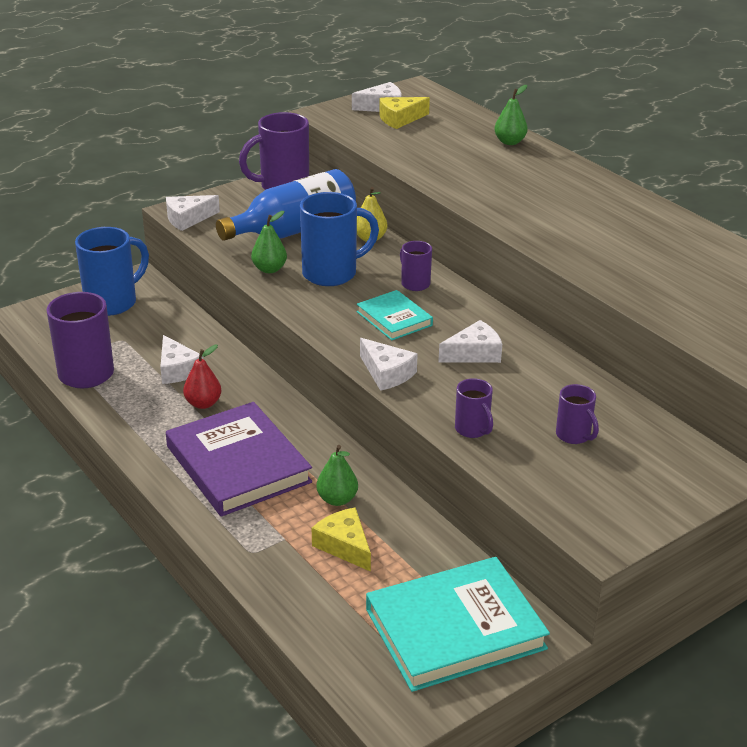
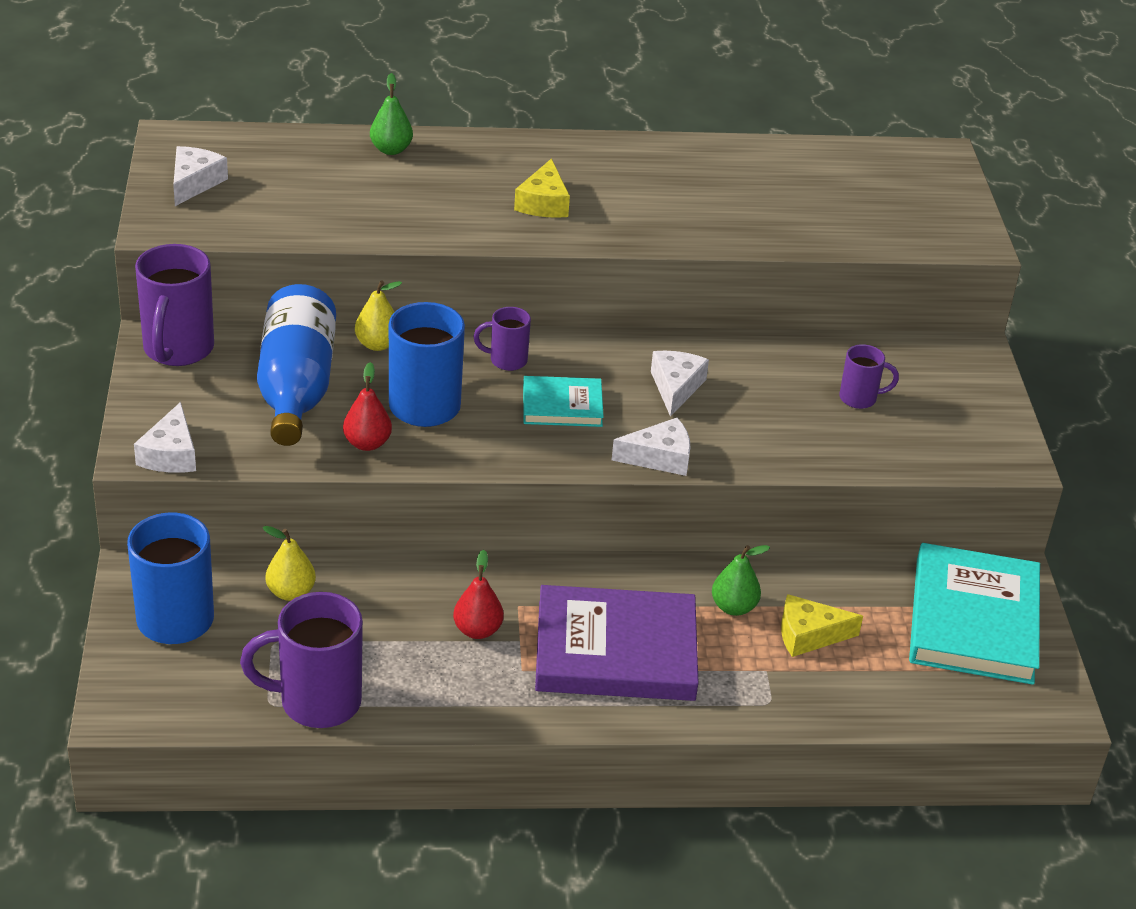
camera: 60 degrees left, 5 degrees up
(170, 328) = (291, 592): none -> yellow pear
(177, 370) = (388, 622): white cheese -> none
(269, 269) = (367, 443): green pear -> red pear
(400, 119) = (244, 187): yellow cheese -> yellow cheese (543, 203)
(472, 430) = (801, 450): purple mug -> none

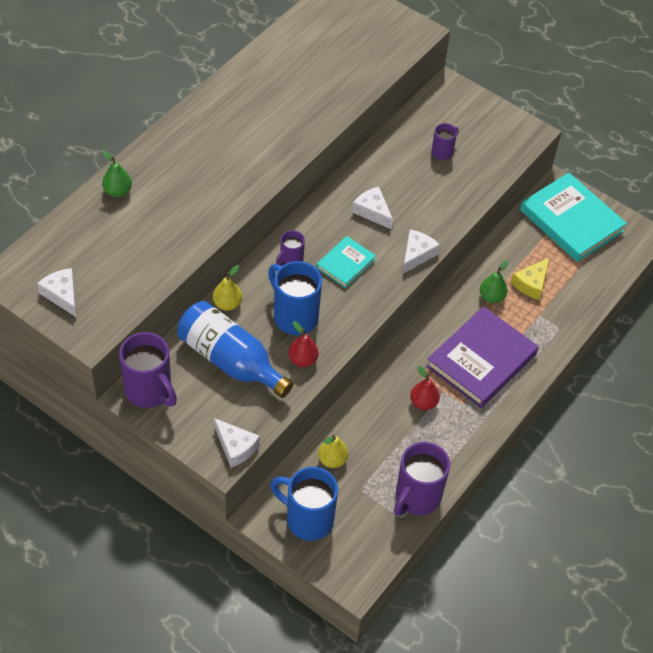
camera: 50 degrees left, 15 degrees up
(543, 203) = (230, 163): yellow cheese -> none

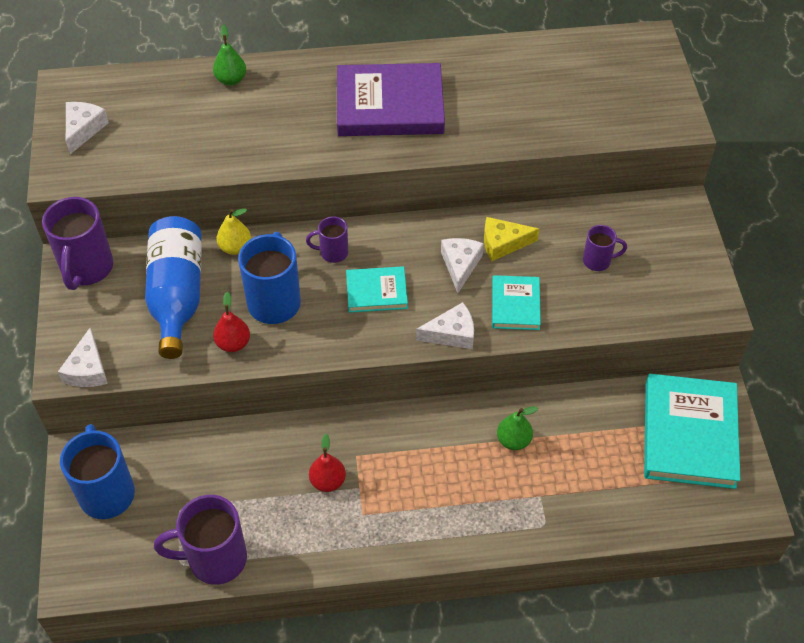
camera: 50 degrees right, 0 degrees up
(332, 460) = (189, 461): yellow pear -> none
(430, 211) = (515, 305): none -> turquoise book
(481, 360) = (429, 489): purple book -> purple book (390, 105)
(531, 283) = (569, 460): yellow cheese -> yellow cheese (503, 243)

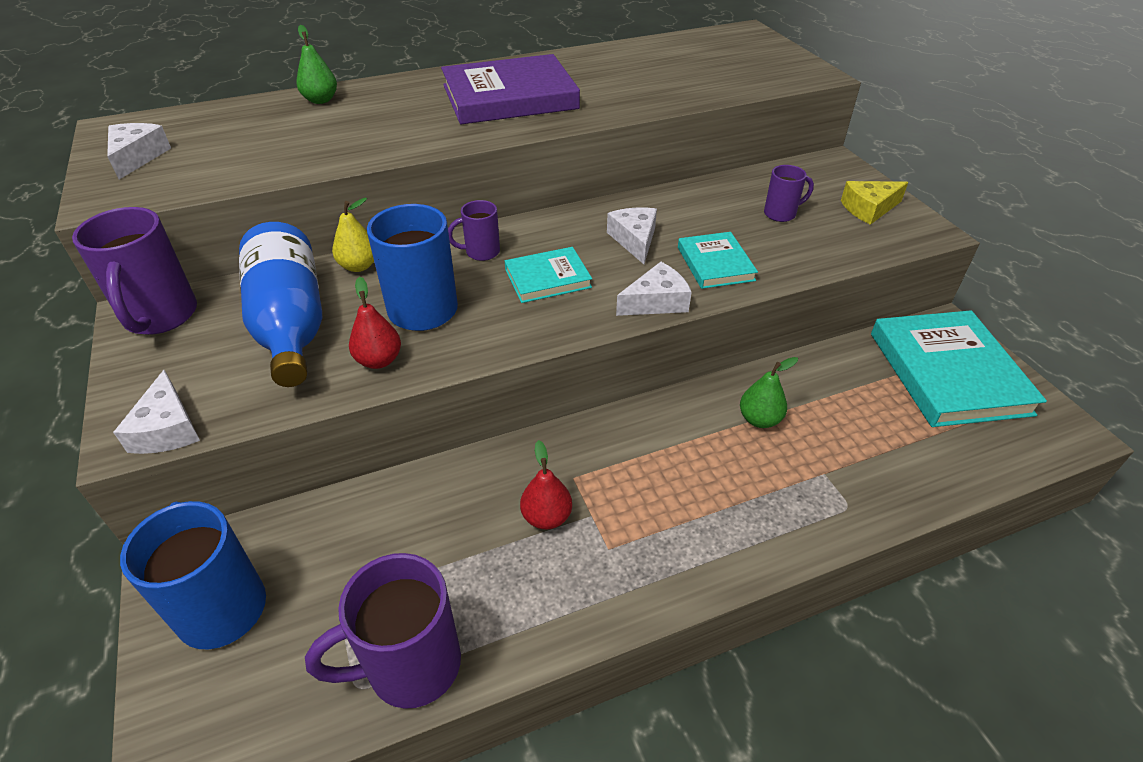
camera: 15 degrees left, 10 degrees down
(503, 243) = (672, 215): yellow cheese -> yellow cheese (869, 209)

